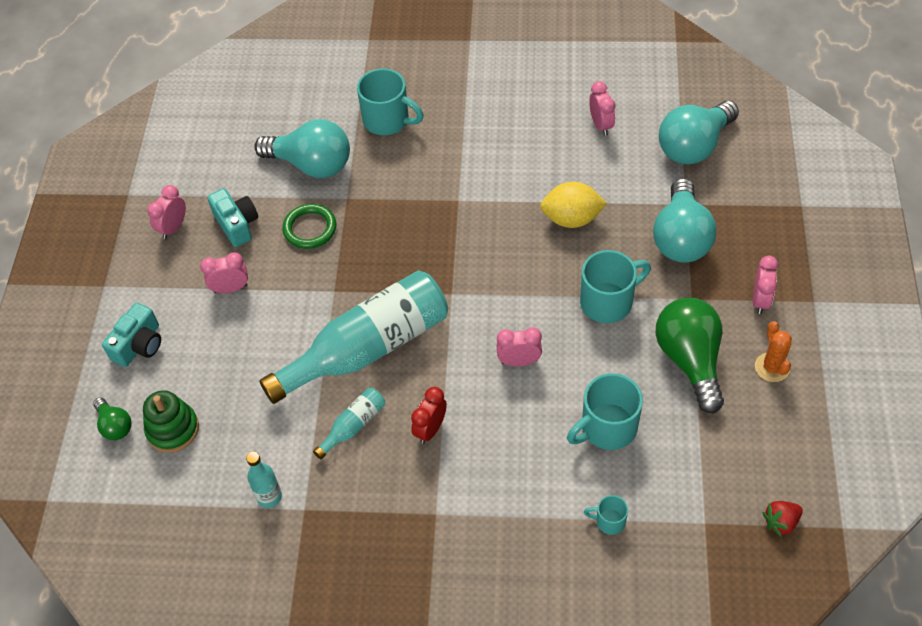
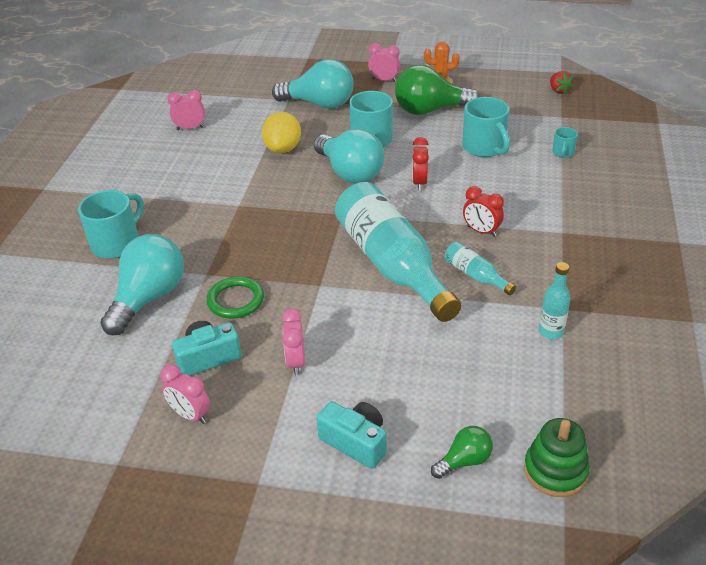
camera: 85 degrees left, 15 degrees down
(173, 429) = (472, 407): green stacking toy -> green stacking toy (555, 471)
(519, 361) = (419, 183): pink clock -> red clock
(694, 146) = (233, 91): turquoise light bulb -> turquoise light bulb (350, 173)

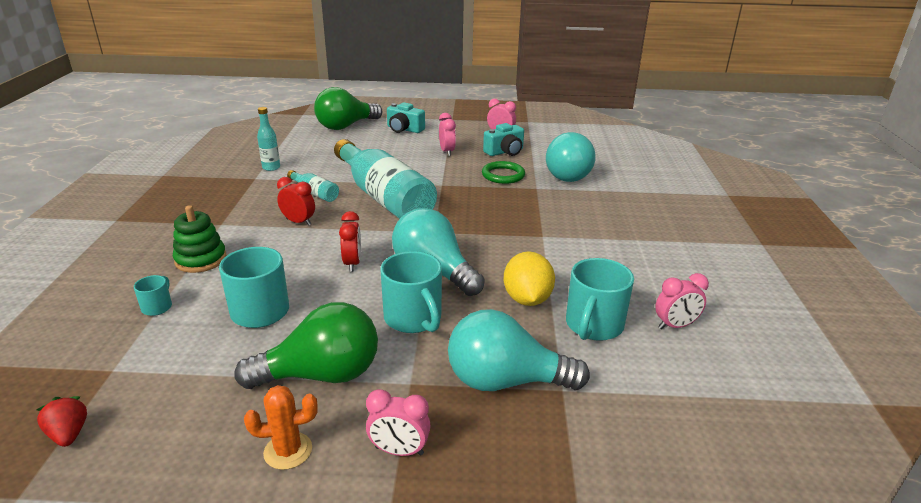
camera: 170 degrees right, 10 degrees down
(117, 243) = (630, 203): turquoise mug -> turquoise mug (593, 326)
(464, 461) = (346, 126): green light bulb -> green light bulb, size x2.00
(555, 471) = (299, 125): green stacking toy -> green stacking toy (201, 259)

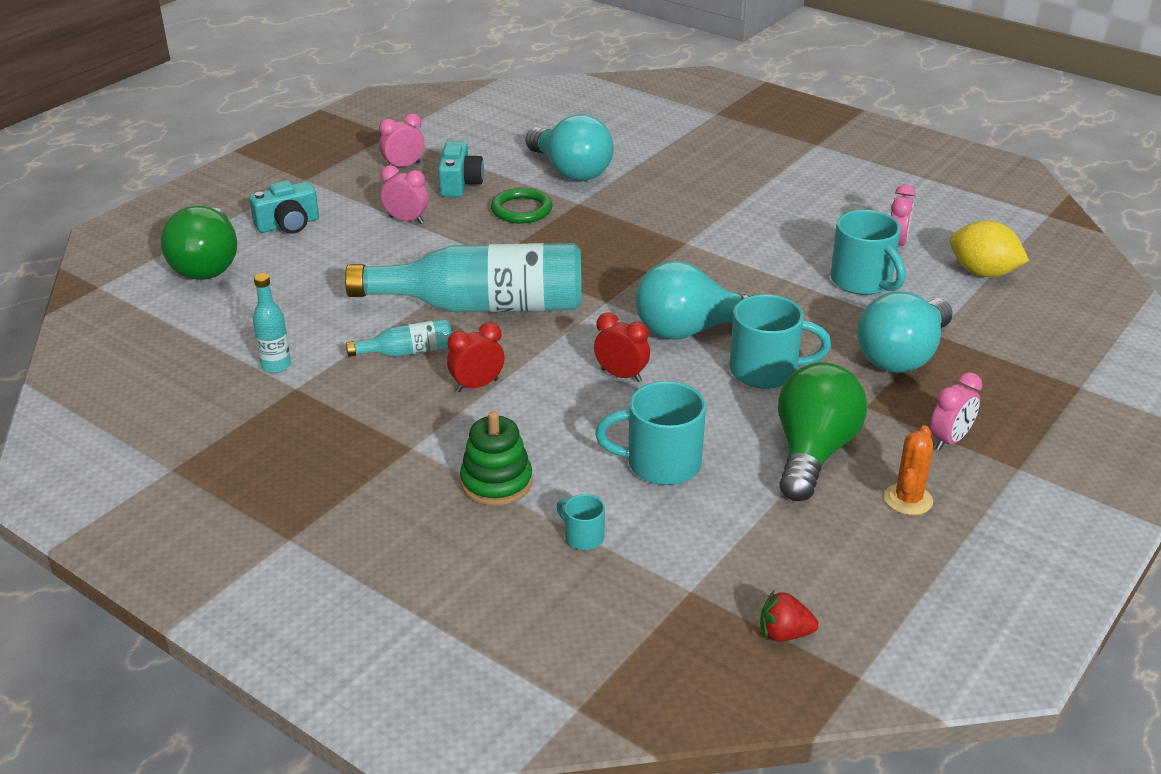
camera: 55 degrees left, 5 degrees up
(527, 299) = (791, 297): yellow lemon -> yellow lemon (982, 272)

